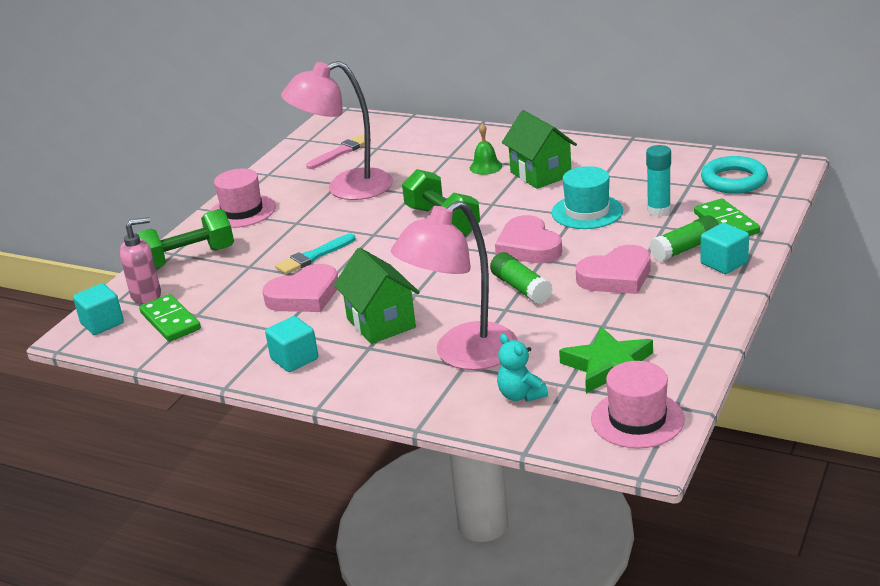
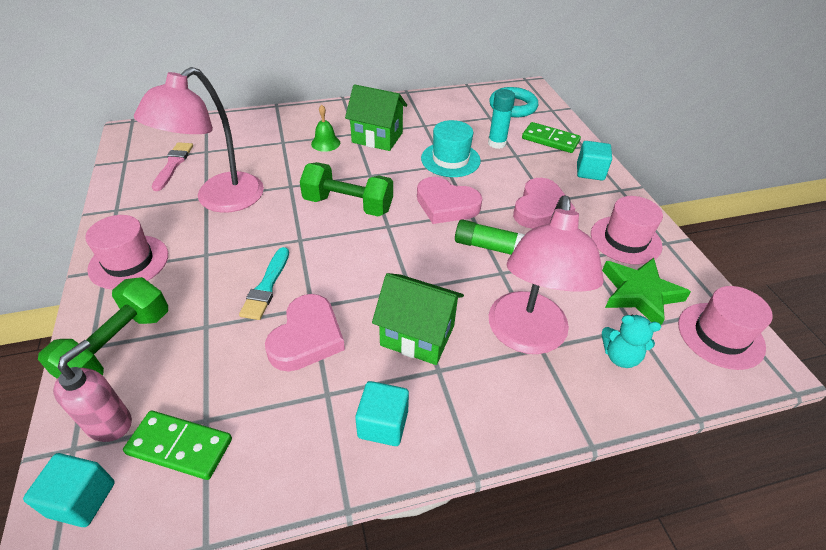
camera: 45 degrees left, 15 degrees up
(664, 327) = (625, 240): none -> pink hat
(685, 249) = (553, 168): green glue stick -> none

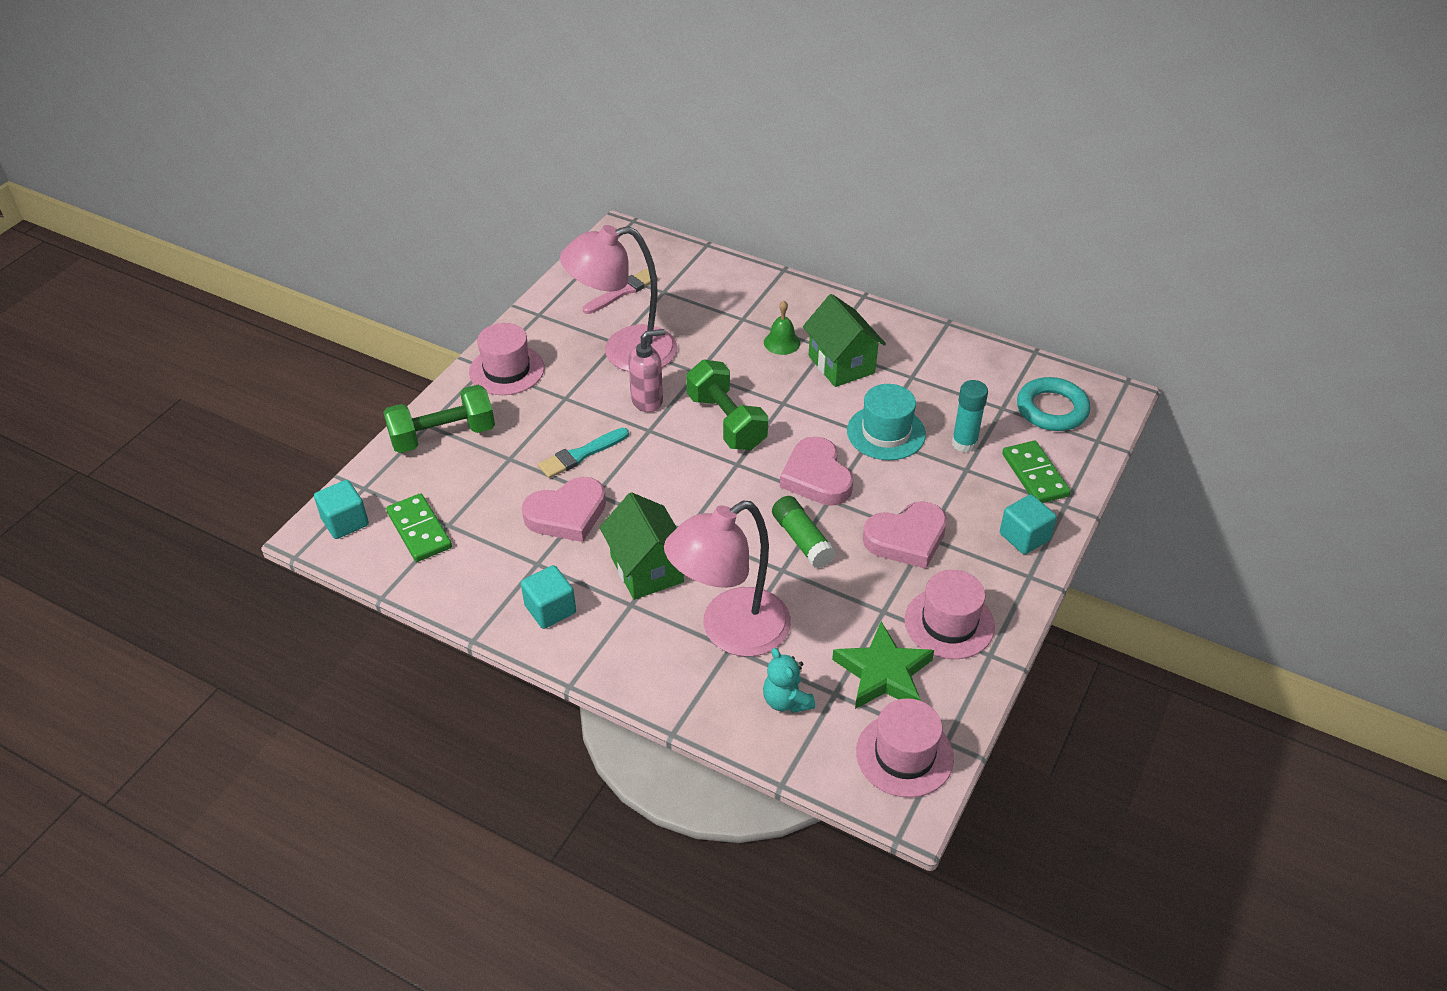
camera: 45 degrees right, 0 degrees up
(110, 423) = (395, 486): pink soap dispenser -> pink soap dispenser (647, 400)

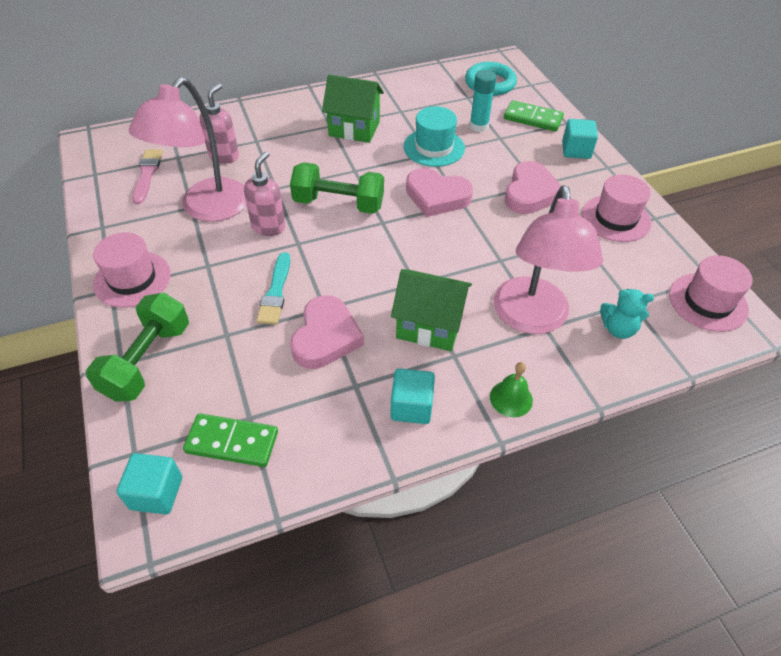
camera: 50 degrees left, 5 degrees up
(698, 315) = (224, 156): none -> pink soap dispenser
(782, 342) = (301, 139): green bell -> green bell (511, 398)
(802, 540) = (484, 235): green glue stick -> none
(883, 673) = (632, 270): green star -> none

